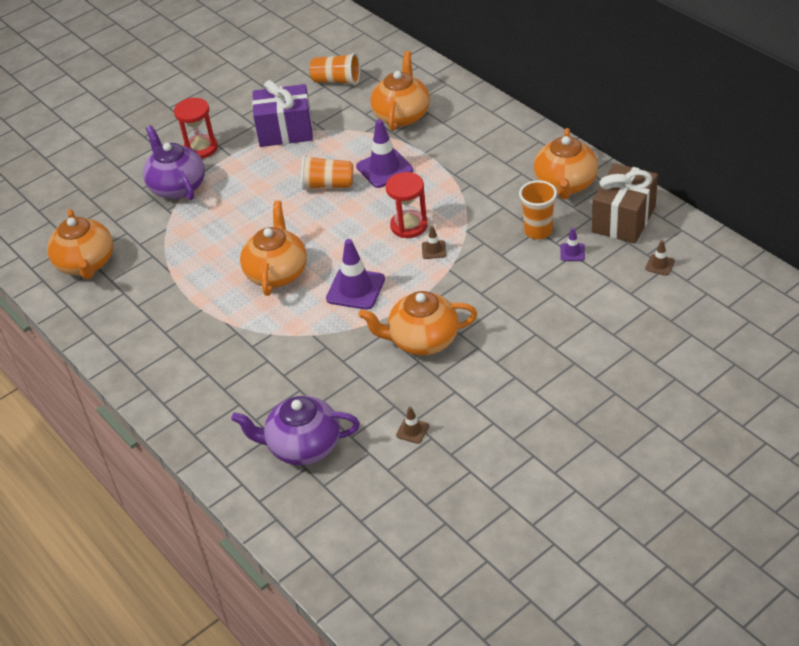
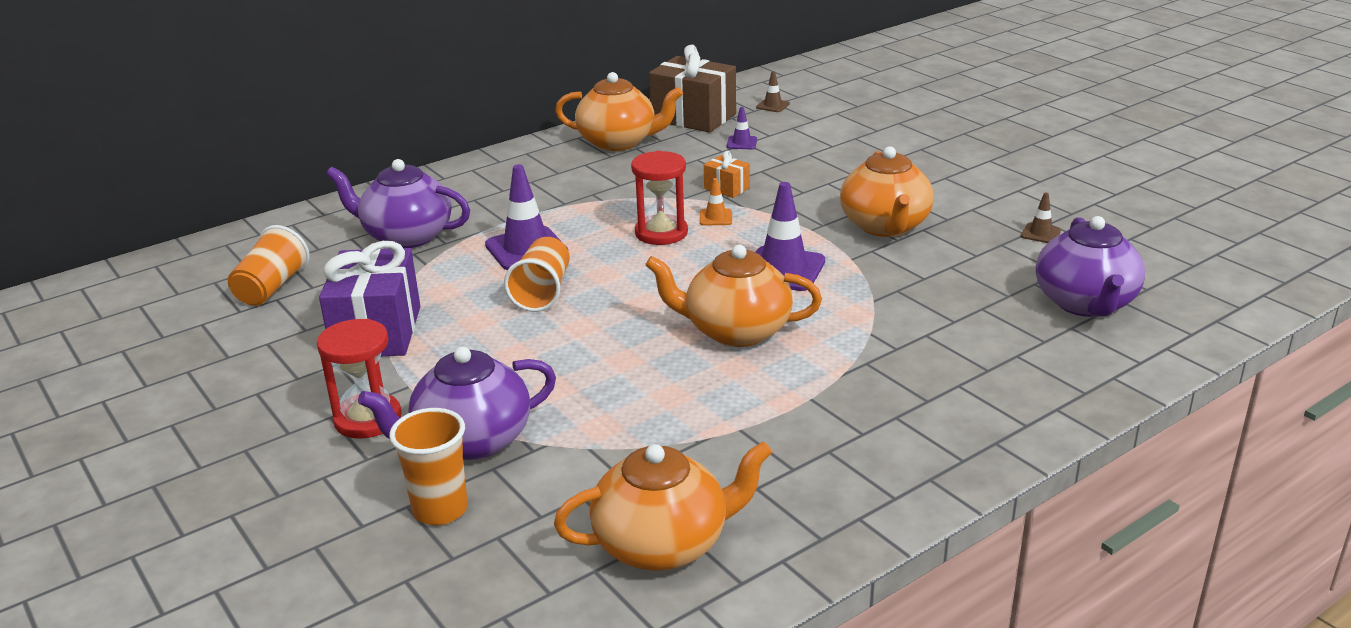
camera: 90 degrees left, 15 degrees down
(402, 115) = (406, 236): orange teapot -> purple teapot
(434, 250) = (715, 217): brown traffic cone -> orange traffic cone
(483, 251) = (727, 188): none -> orange gift
(538, 231) = (699, 158): orange cup -> orange cup (440, 510)

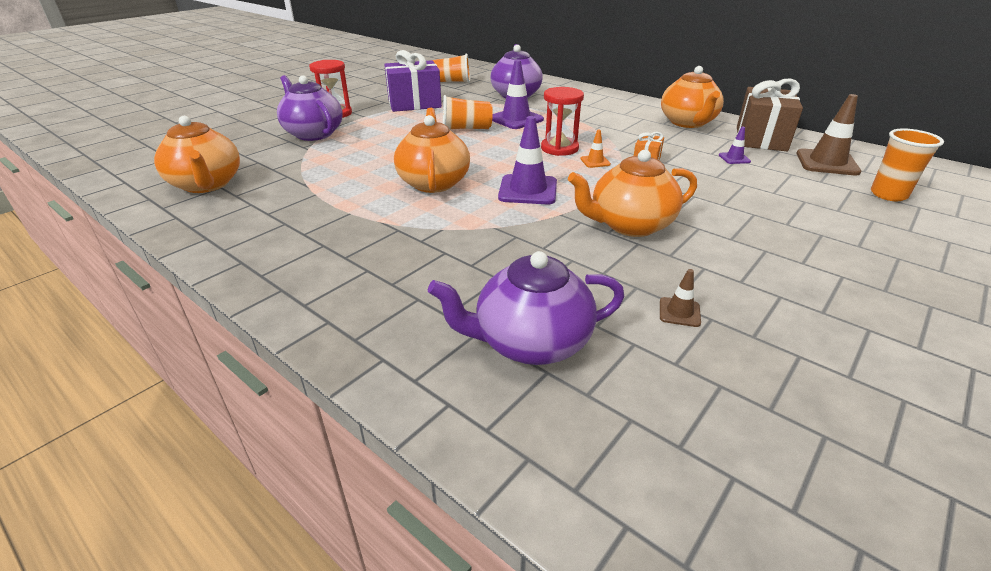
camera: 75 degrees right, 5 degrees up
(440, 510) = (257, 136): orange cup -> orange cup (888, 195)
(772, 105) = (827, 163): brown traffic cone -> brown traffic cone, size x2.04

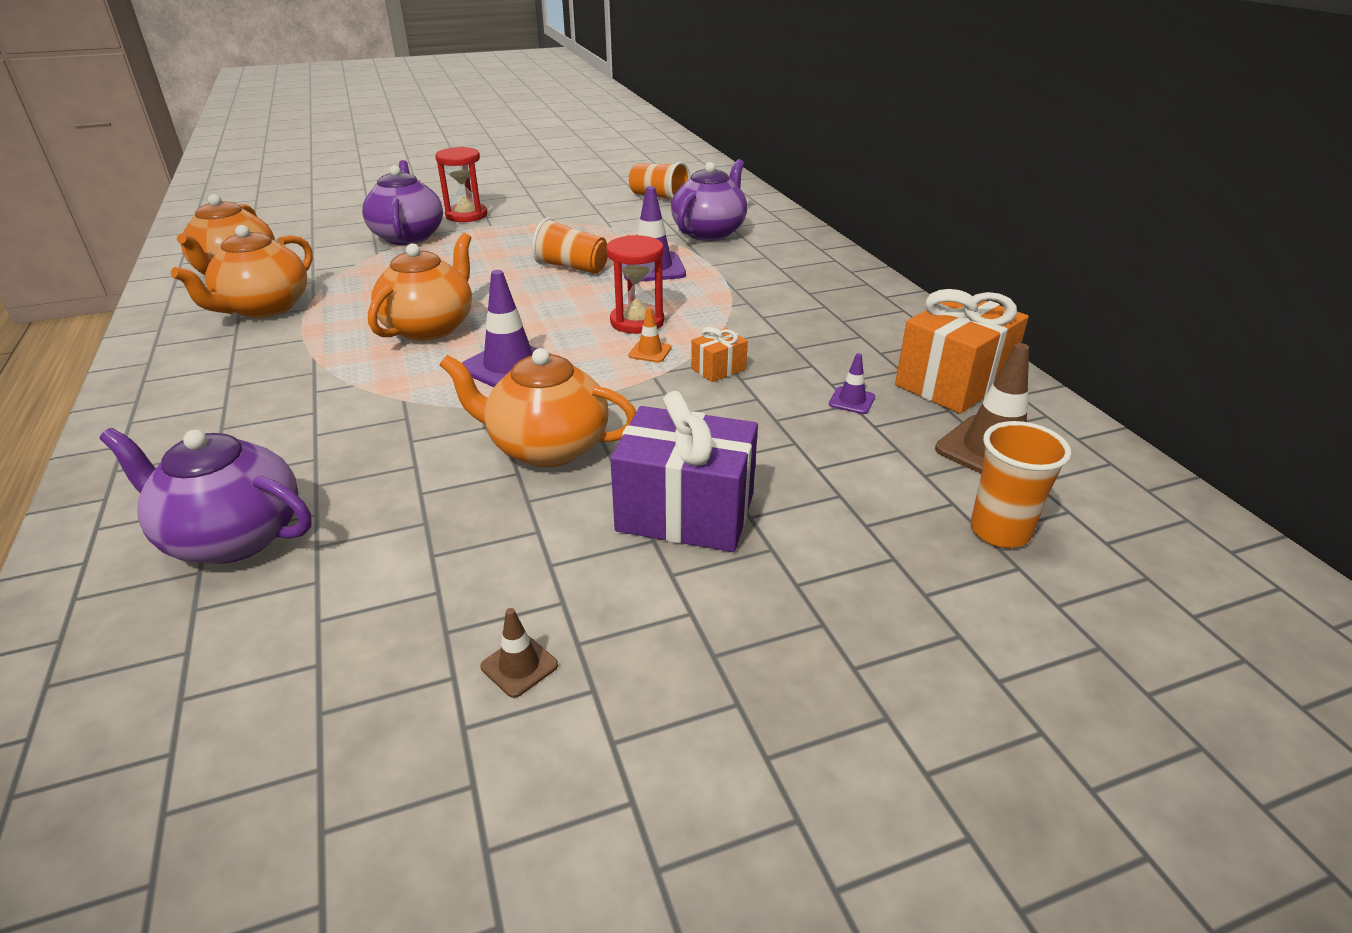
camera: 30 degrees right, 0 degrees up
(414, 104) = (568, 220): purple gift -> purple gift (685, 512)
(679, 312) = (418, 569): brown traffic cone -> brown traffic cone (519, 666)
(688, 123) = (881, 328): orange teapot -> orange teapot (264, 308)
(761, 139) = (953, 382): brown gift -> orange gift

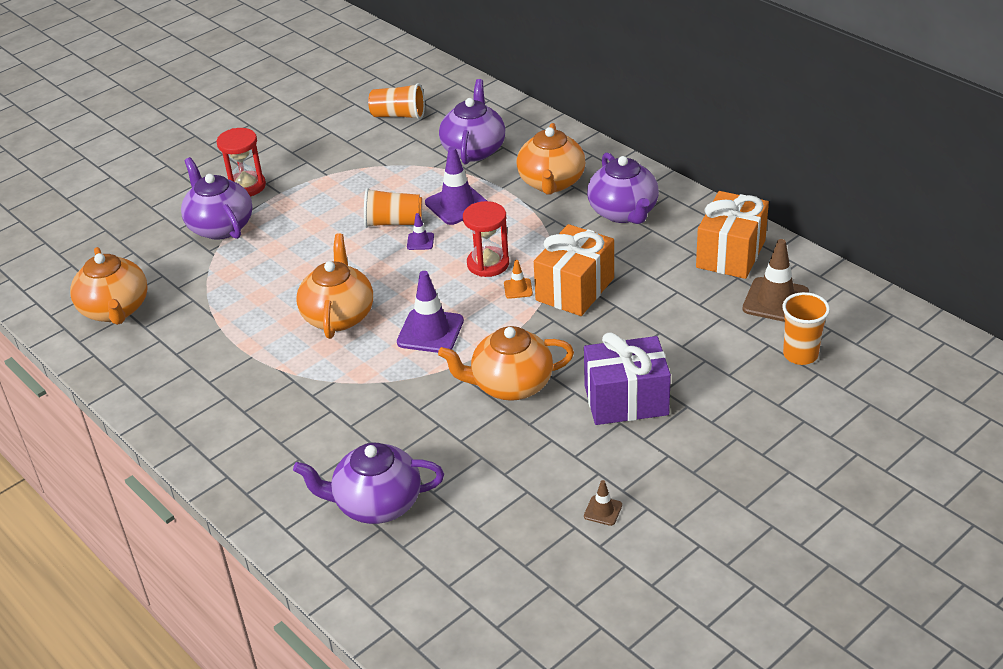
camera: 20 degrees left, 5 degrees up
(264, 308) = (186, 338): orange teapot -> orange teapot (551, 183)
(718, 369) = (575, 289): orange gift -> orange gift, size x2.13
(836, 313) = (623, 212): none -> purple teapot
(851, 401) = (675, 289): purple traffic cone -> purple traffic cone (420, 241)

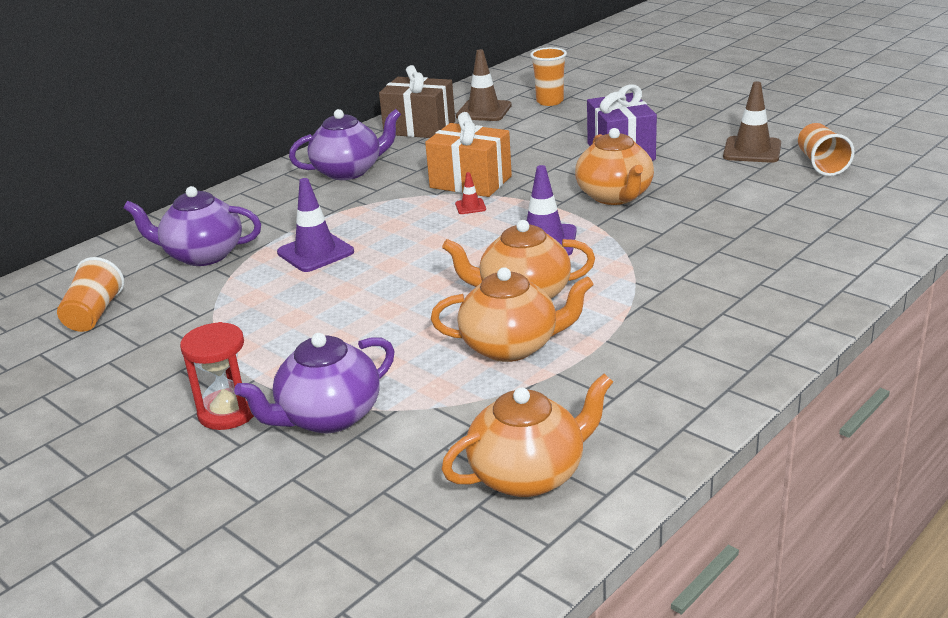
camera: 95 degrees left, 10 degrees down
(376, 504) = (798, 236): purple teapot -> none
(393, 222) = (343, 286): orange cup -> orange cup (821, 164)
(420, 241) = (384, 265): purple traffic cone -> none
(488, 264) = (428, 225): red hourglass -> none
(518, 289) = (470, 206): orange traffic cone -> red traffic cone
(551, 183) = (286, 207): orange teapot -> orange teapot (511, 346)
(603, 510) = (752, 150): brown traffic cone -> brown traffic cone, size x2.04
(730, 254) = (419, 128): orange gift -> brown gift

